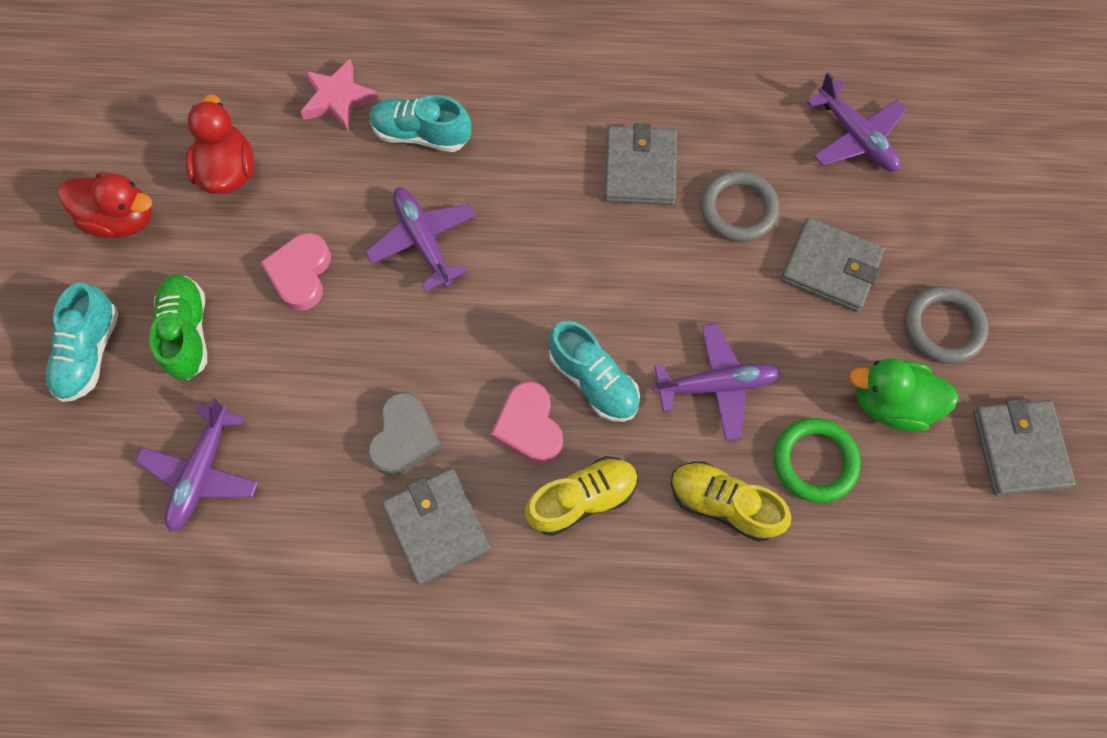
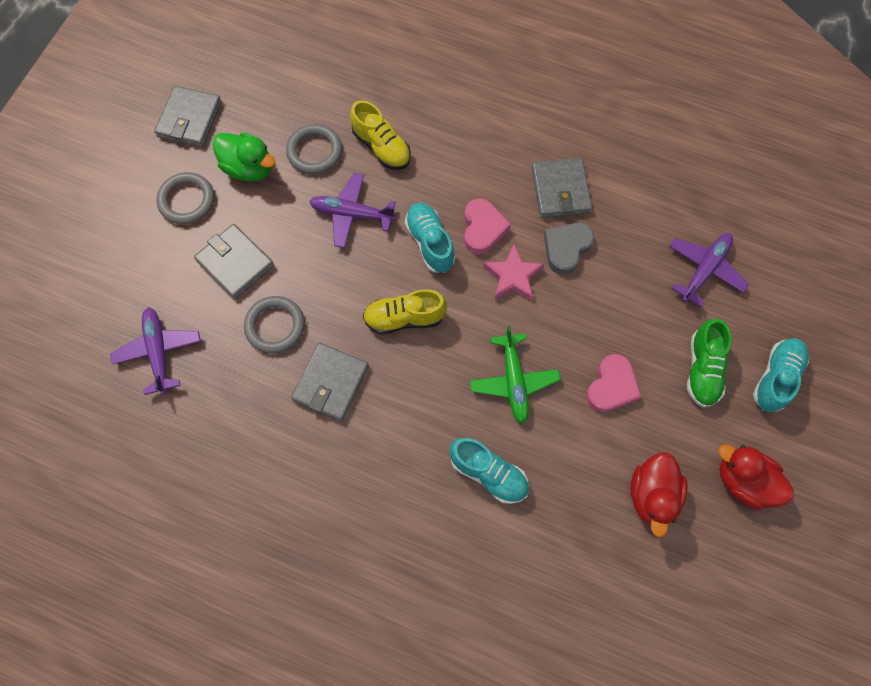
camera: 160 degrees left, 0 degrees up
(338, 99) = (548, 533): pink star -> pink star (512, 276)
(423, 241) = (514, 381): purple plane -> green plane
(582, 499) = (465, 177): yellow shoe -> yellow shoe (404, 318)
(814, 461) = (315, 151): green ring -> grey ring

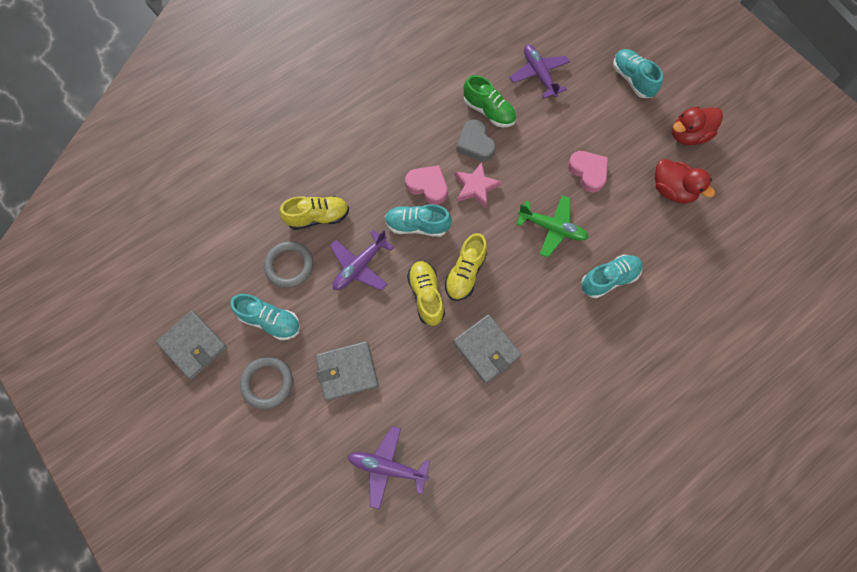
camera: 60 degrees left, 0 degrees up
(249, 168) = (270, 321): green duck -> turquoise shoe
(275, 326) = (418, 367): grey ring -> none
(356, 293) = (426, 296): none -> yellow shoe
(560, 190) = (429, 123): grey wallet -> none
(702, 369) = (605, 115): green shoe -> green shoe (489, 111)

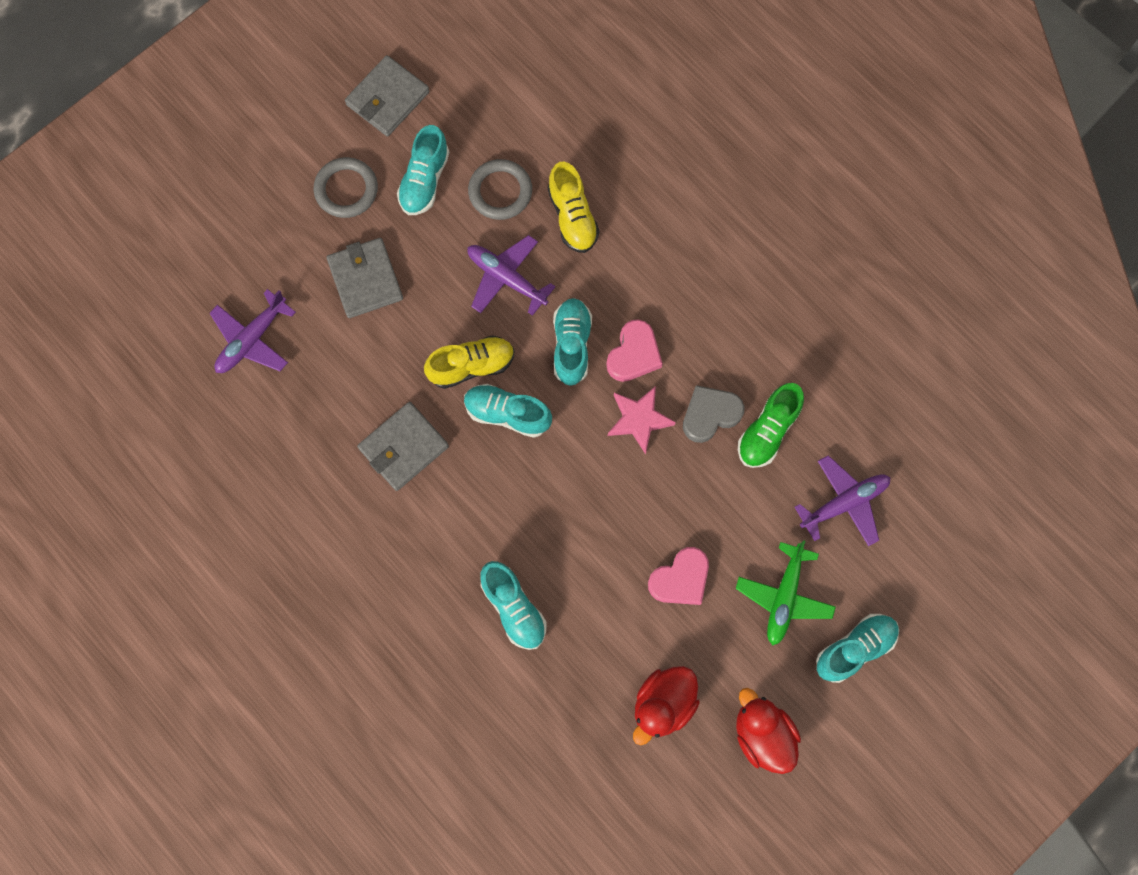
camera: 85 degrees right, 5 degrees up
(387, 467) = (252, 339): purple plane -> purple plane turned 150 degrees counterclockwise
(465, 273) = (507, 414): yellow shoe -> turquoise shoe
(552, 228) = (585, 529): green plane -> green plane (784, 597)

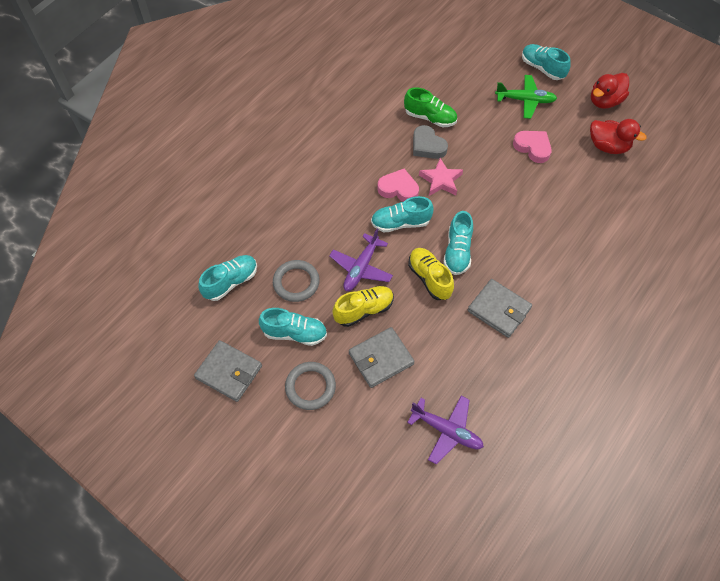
camera: 100 degrees left, 15 degrees down
(514, 608) = (582, 228): turquoise shoe -> turquoise shoe (231, 282)
(572, 217) = (308, 236): yellow shoe -> yellow shoe (364, 310)
(844, 503) = (462, 80): purple plane -> none

